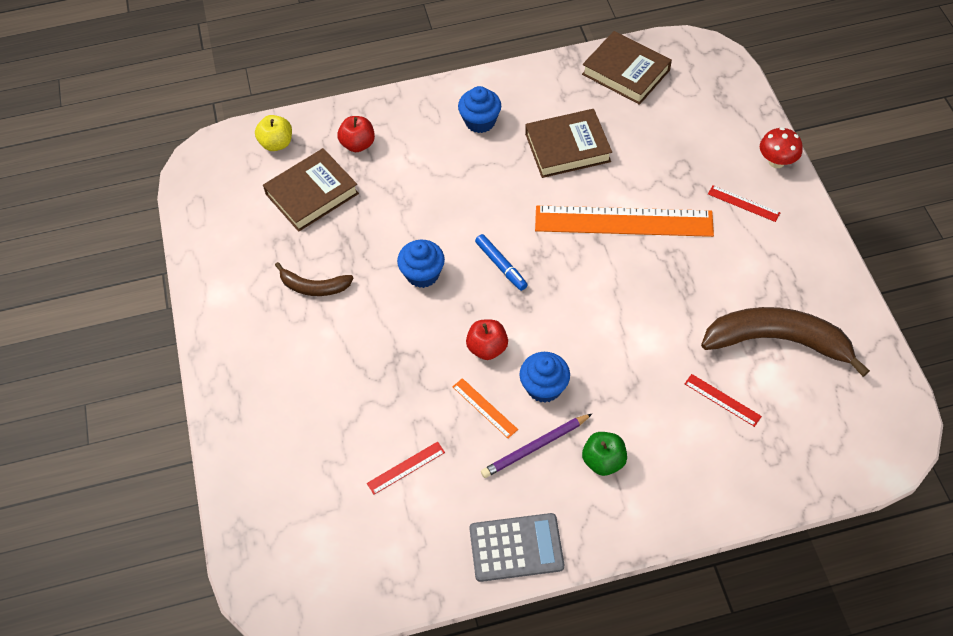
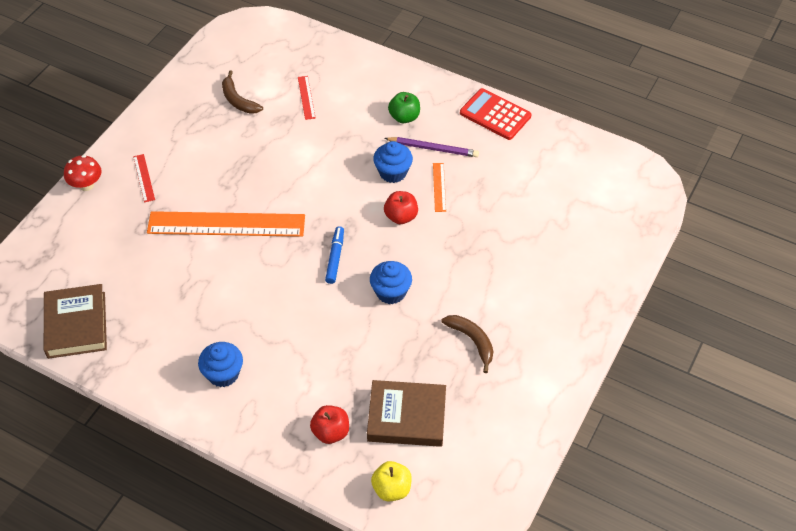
camera: 140 degrees left, 5 degrees down
(406, 468) = (517, 190): red ruler -> none
(516, 548) = (495, 114): grey calculator -> red calculator
(567, 147) = (192, 301): brown book -> none
(623, 221) = (226, 224): orange ruler -> orange ruler turned 45 degrees counterclockwise
(777, 341) = (238, 100): brown banana -> brown banana, size x0.53

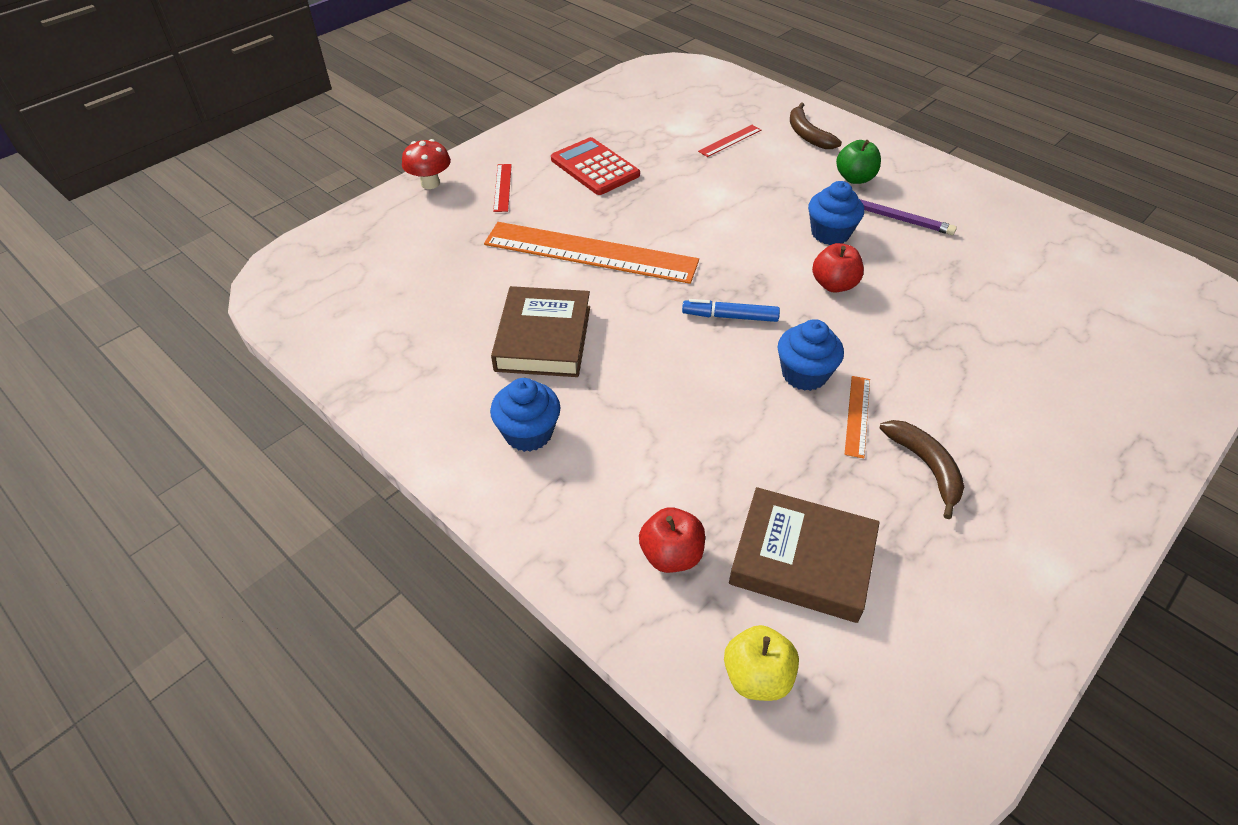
camera: 15 degrees right, 5 degrees down
(76, 325) = (350, 330): brown book -> brown book (543, 338)
(238, 100) = (644, 131): brown banana -> brown banana (807, 135)
(306, 97) = (730, 141): red ruler -> red ruler turned 45 degrees clockwise
(335, 258) = (730, 316): blue marker -> blue marker turned 105 degrees counterclockwise
(439, 187) = (894, 260): orange ruler -> orange ruler (857, 416)
(495, 114) = (981, 194): red calculator -> red calculator (595, 167)

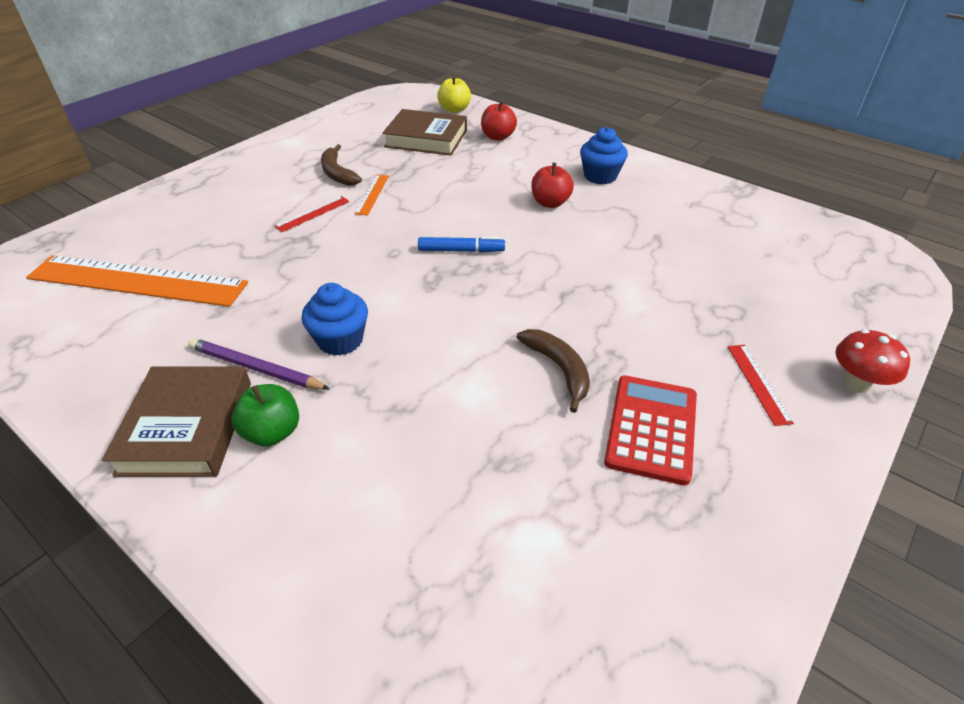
camera: 175 degrees right, 5 degrees down
(543, 338) = (618, 227): brown book -> brown book (187, 427)
(590, 253) = (608, 302): orange ruler -> orange ruler (137, 280)
(595, 167) = (651, 428): red calculator -> red calculator turned 120 degrees counterclockwise
(730, 141) = (450, 507): red ruler -> red ruler (313, 214)
(804, 374) = (404, 215): blue cupcake -> none
(807, 135) = (312, 535): brown banana -> brown banana (559, 369)
(834, 285) = (356, 283): red apple -> red apple (550, 203)

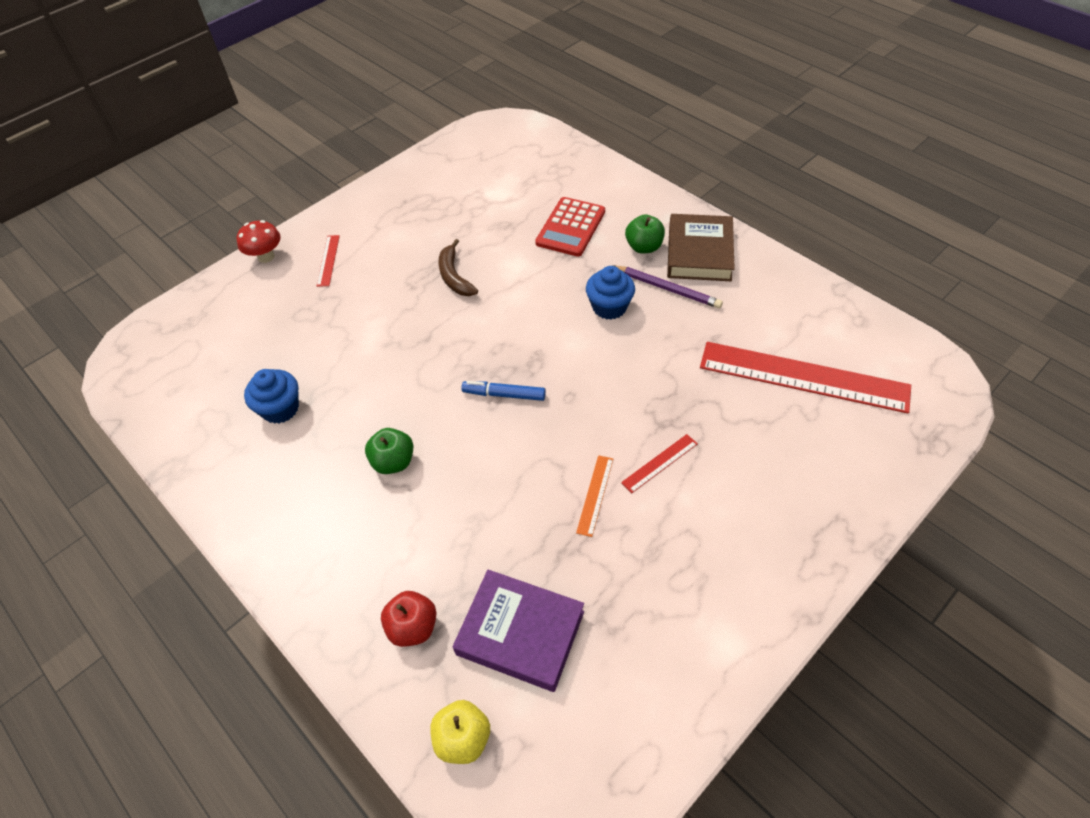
camera: 170 degrees left, 10 degrees up
(137, 280) = (803, 377): orange ruler -> red ruler
(337, 173) = (643, 546): brown banana -> none
(426, 138) = (520, 633): brown book -> purple book
(550, 203) = (393, 462): red apple -> green apple
(600, 176) = (314, 510): blue cupcake -> blue cupcake (280, 408)
(651, 428) = (412, 238): red calculator -> red calculator (570, 227)

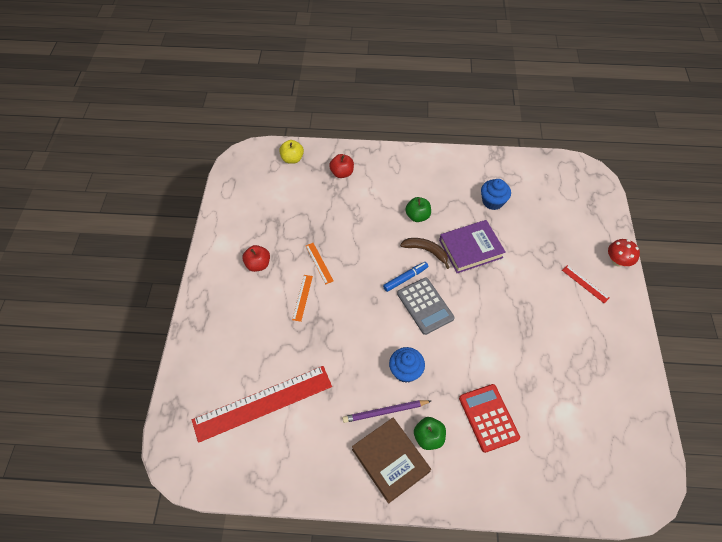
camera: 135 degrees right, 5 degrees up
(454, 276) = (509, 325): brown banana -> brown banana (426, 251)
(517, 350) = (425, 306): none -> grey calculator
(520, 633) = (302, 196): purple book -> purple book (470, 249)
(660, 463) = (302, 297): red ruler -> orange ruler
(688, 559) = (258, 264): none -> red apple

